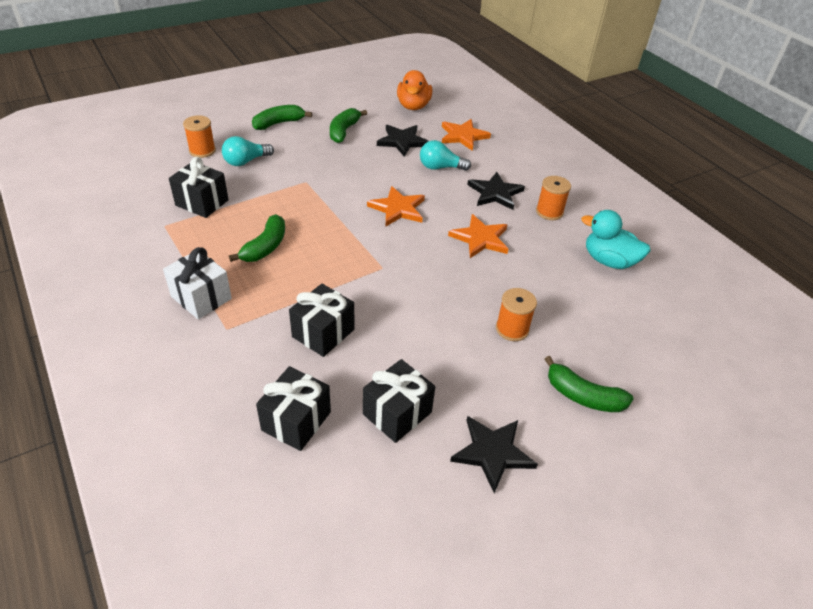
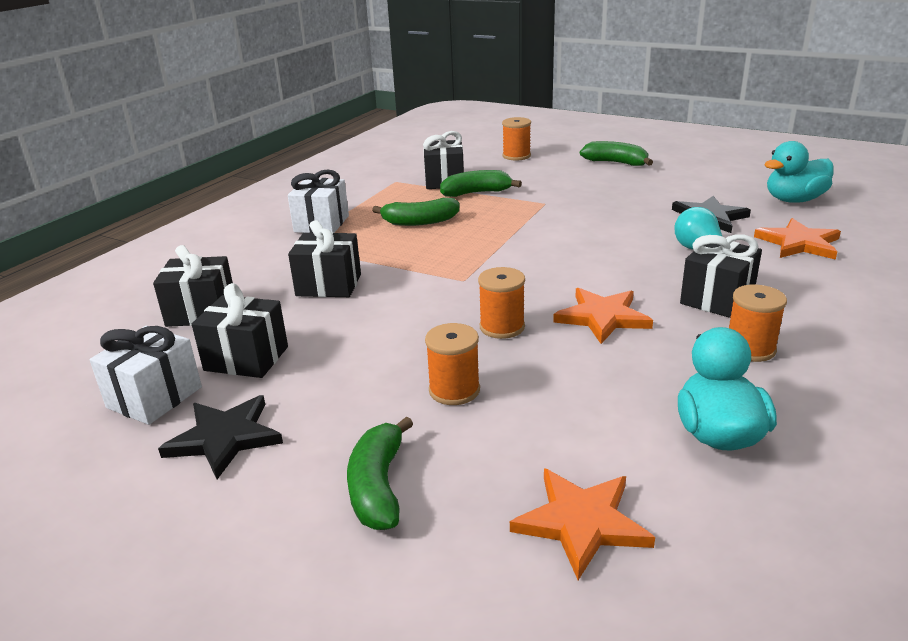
camera: 65 degrees right, 15 degrees down
(246, 161) = (531, 173): turquoise light bulb -> none
(343, 131) = (664, 188): green banana -> green banana (476, 193)
(398, 209) = (577, 255): orange star -> orange star (581, 522)
(412, 481) = (154, 397): none -> white gift
(413, 106) = (794, 200): orange duck -> turquoise duck
(458, 279) = (502, 327): none -> orange spool
(495, 193) = (717, 299): black star -> black gift

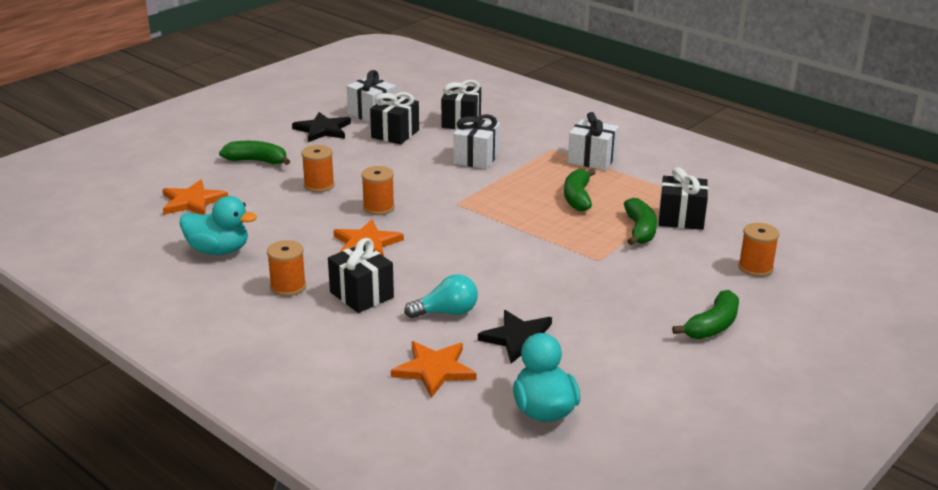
camera: 100 degrees right, 0 degrees up
(329, 285) = (476, 158): black gift -> white gift

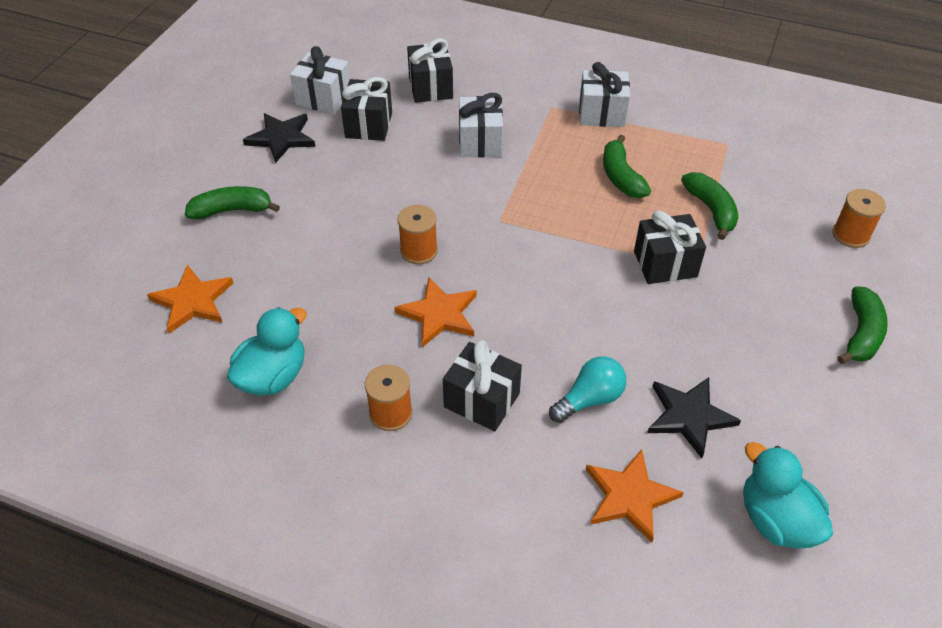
camera: 20 degrees left, 20 degrees up
(218, 250) = (273, 376): turquoise duck -> turquoise duck turned 45 degrees counterclockwise
(319, 185) = (329, 232): orange spool -> none
(681, 218) = (740, 181): black gift -> black gift (665, 264)

